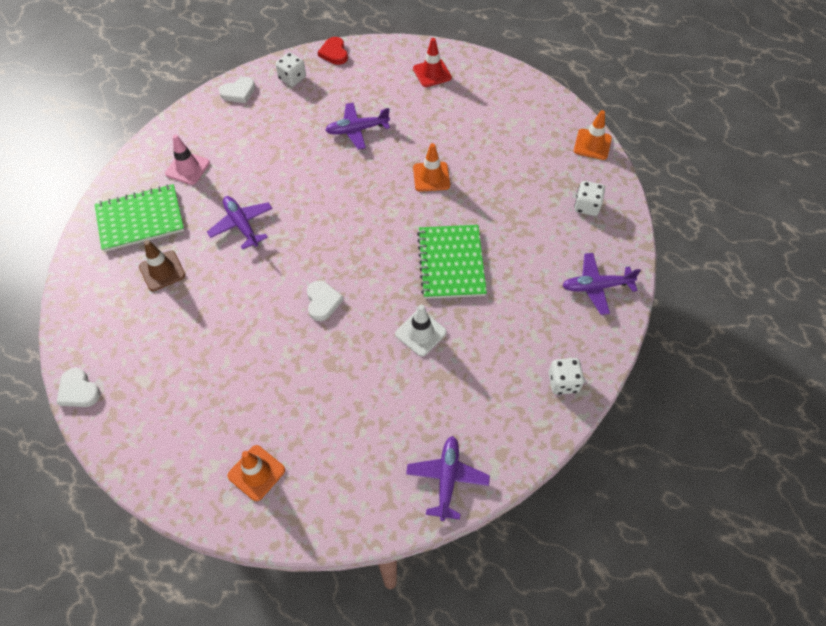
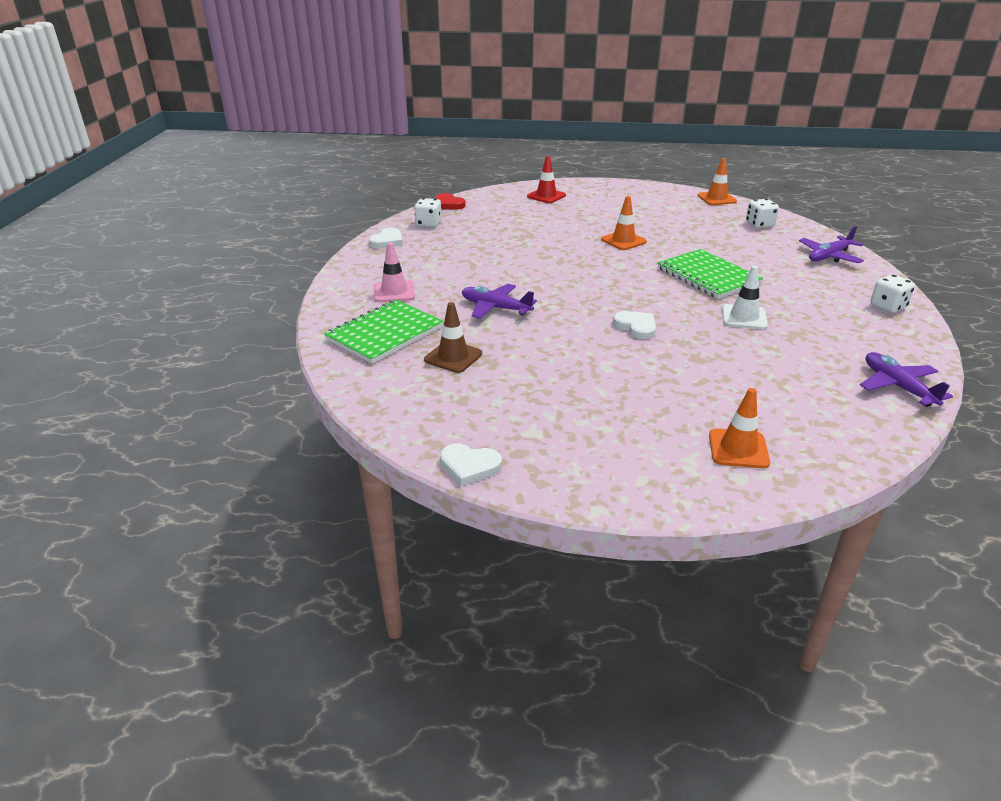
camera: 30 degrees left, 25 degrees down
(357, 130) = (526, 234): purple plane -> none

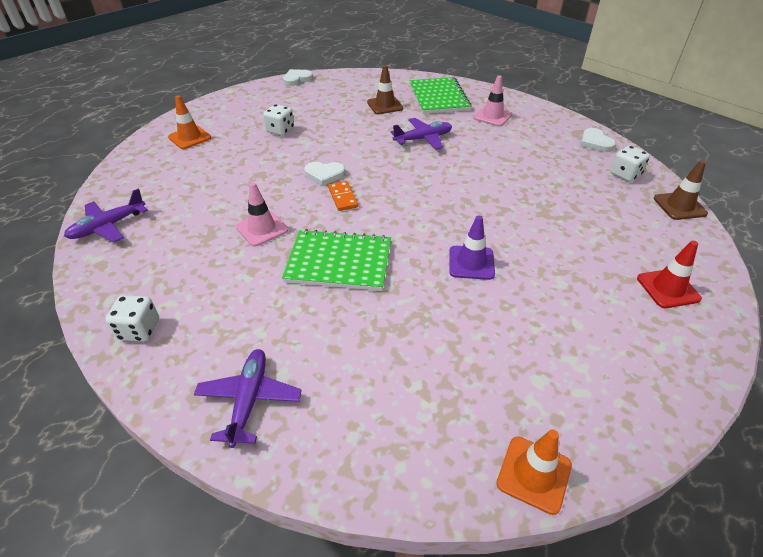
camera: 130 degrees right, 10 degrees up
(448, 204) = (679, 206): red heart -> brown traffic cone
(623, 241) = (471, 263): orange traffic cone -> purple traffic cone
(647, 305) = (342, 197): none -> orange domino
(744, 317) = (262, 229): white traffic cone -> pink traffic cone
(759, 224) = (395, 426): white dice -> white dice (280, 130)
(897, 386) = (108, 226): purple plane -> purple plane turned 120 degrees clockwise

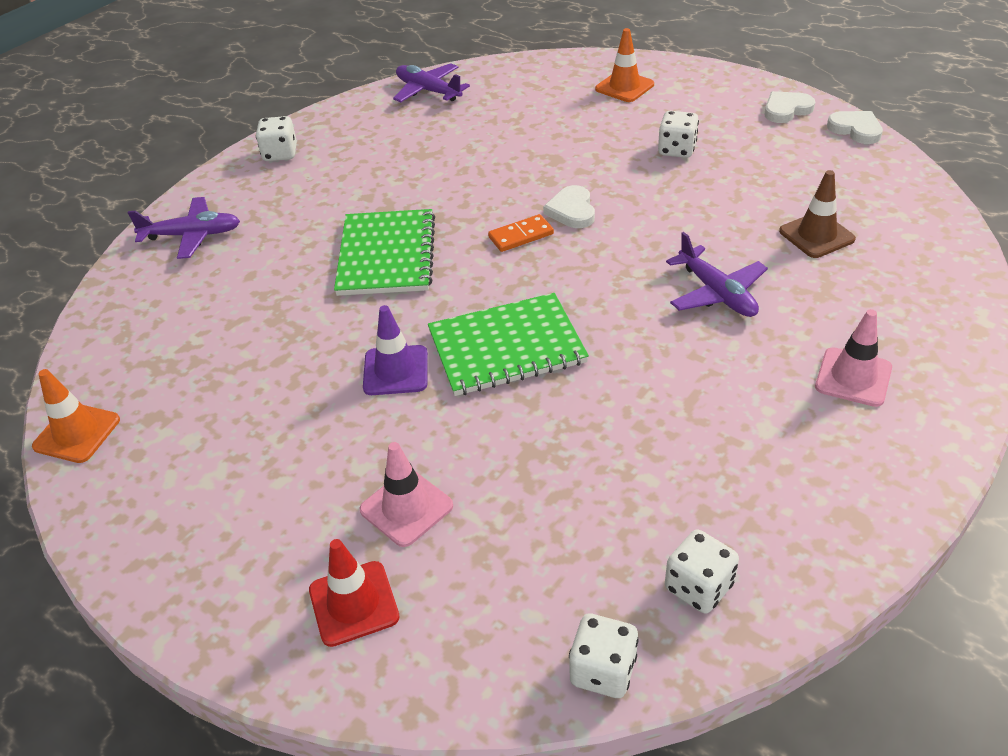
camera: 85 degrees right, 0 degrees up
(262, 229) = (441, 186): pink traffic cone -> pink traffic cone (406, 508)
(438, 97) = (892, 297): green notebook -> green notebook (506, 347)
(595, 142) = (818, 546): white heart -> white heart (786, 110)
(679, 206) = (603, 670): brown traffic cone -> white dice

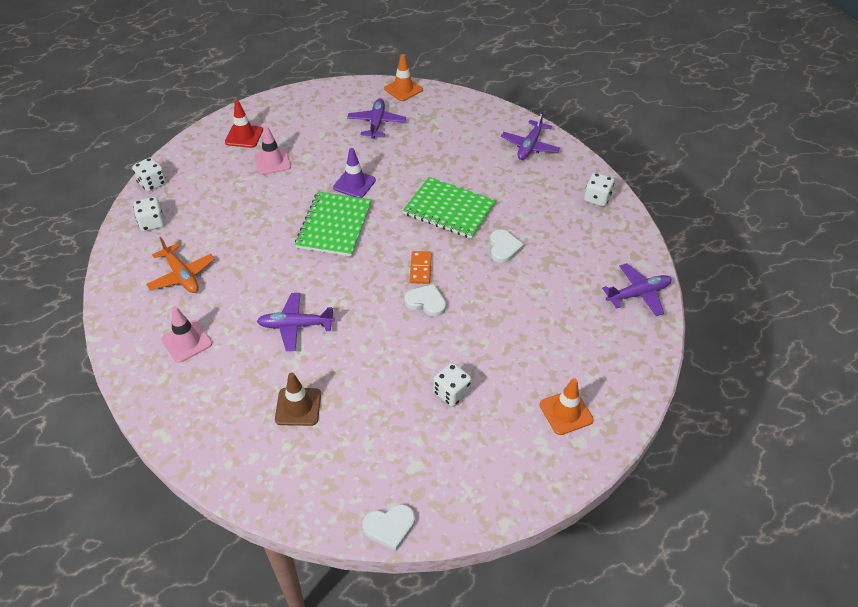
camera: 115 degrees right, 5 degrees up
(208, 420) = (376, 123): none -> purple plane
(760, 460) = (182, 275): none -> orange plane
(786, 110) = (453, 500): white heart -> white heart (503, 248)

